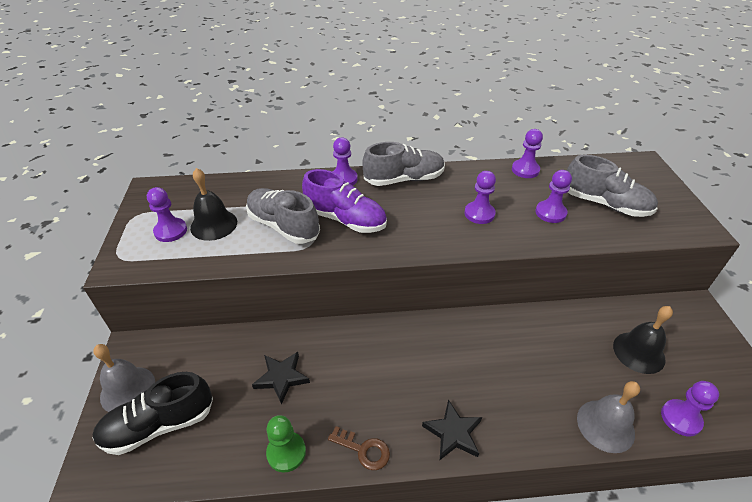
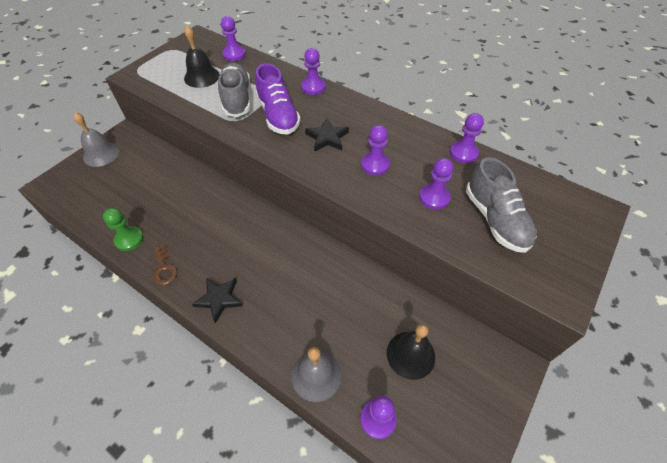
camera: 40 degrees right, 10 degrees up
(159, 425) = (95, 182): black shoe -> none
(171, 231) = (176, 68): purple pawn -> purple pawn (234, 54)
(281, 377) = (171, 198): black star -> black star (327, 138)
(404, 179) = (354, 109): grey shoe -> none

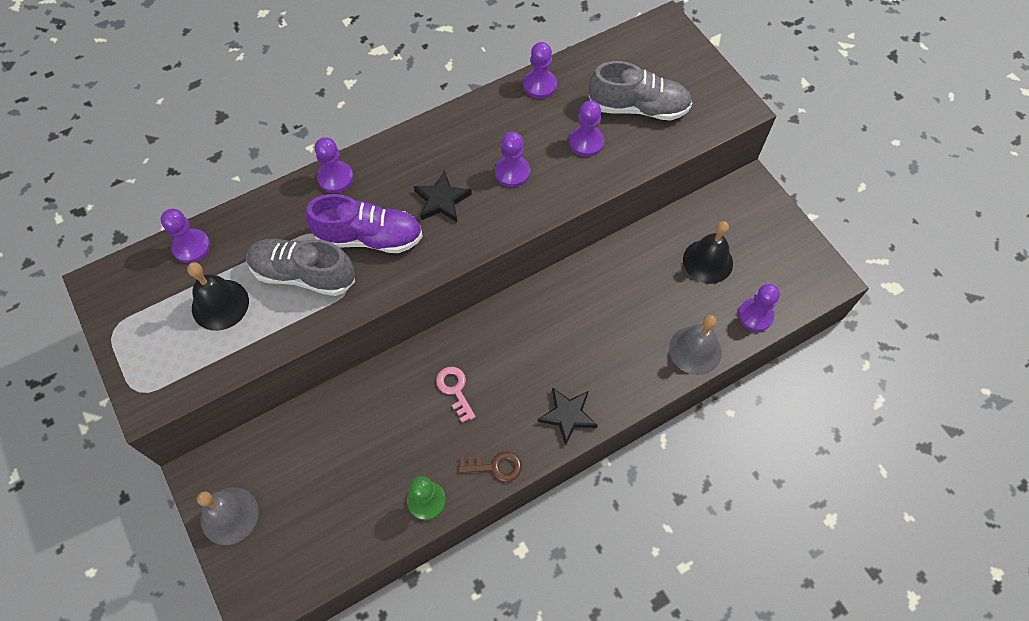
camera: 65 degrees left, 10 degrees up
(215, 224) = (455, 390): none -> pink key

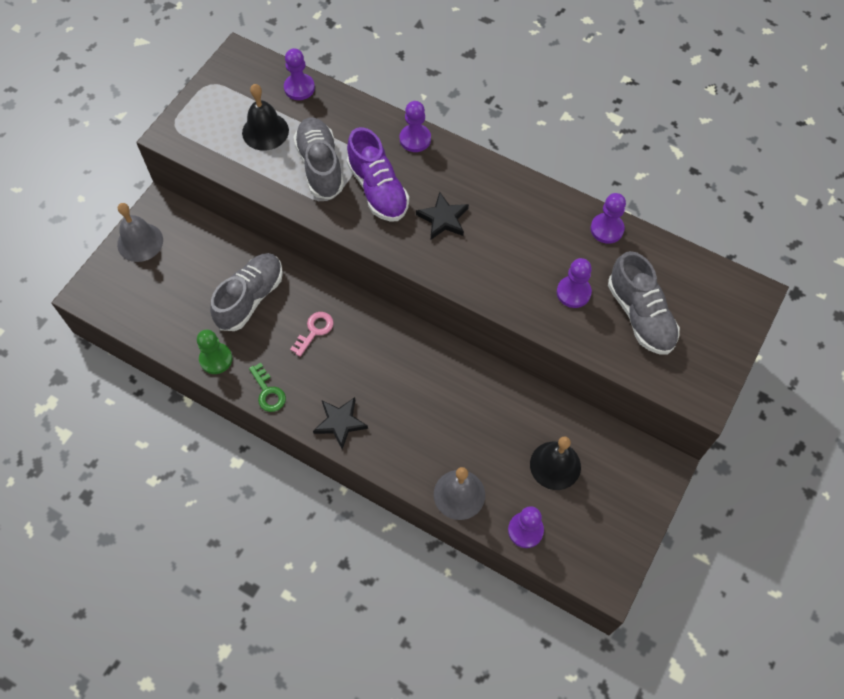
camera: 60 degrees right, 0 degrees up
(378, 432) = (250, 298): none -> grey shoe
(495, 466) = (268, 392): brown key -> green key
(512, 172) = (504, 253): purple pawn -> none

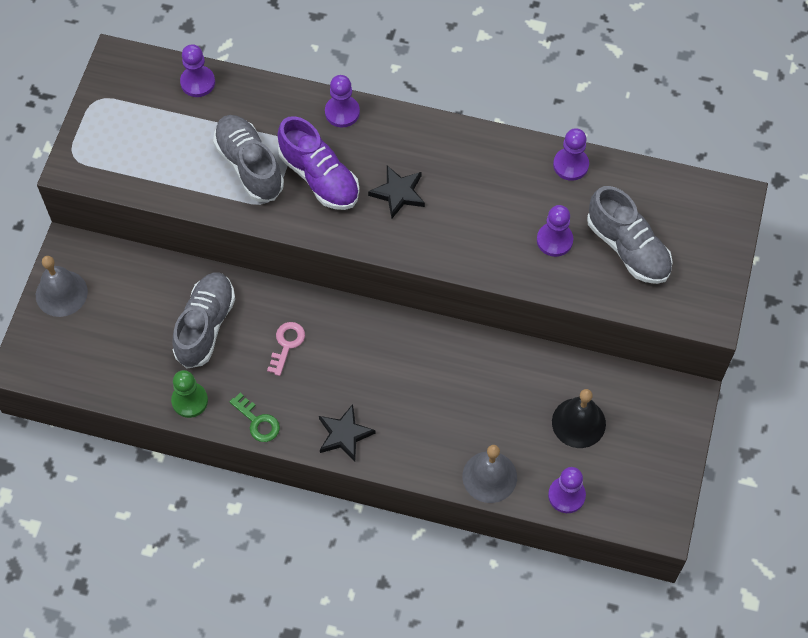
camera: 15 degrees left, 0 degrees up
(265, 131) = (176, 140): black bell -> none

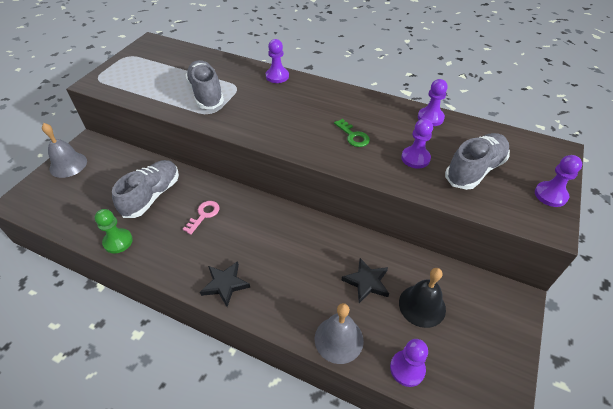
camera: 10 degrees right, 15 degrees down
(198, 82) = (192, 55): purple pawn -> purple pawn (550, 195)
(257, 421) = (161, 264): green key -> green key (353, 136)
(319, 177) = (251, 105): purple shoe -> none
(398, 193) = (303, 118): black star -> black star (366, 282)
(628, 248) = (474, 170): grey shoe -> grey shoe turned 105 degrees counterclockwise

